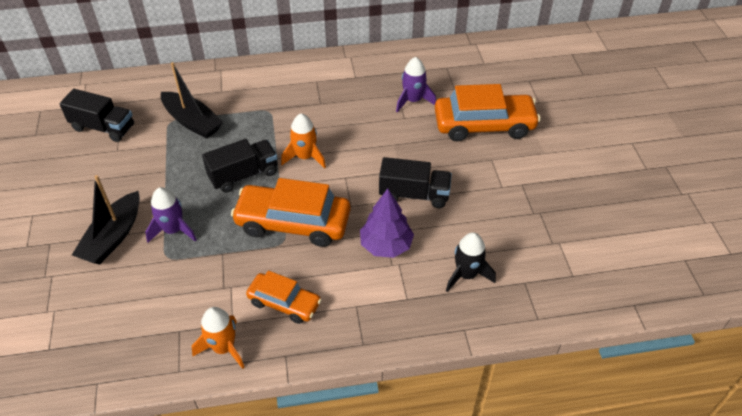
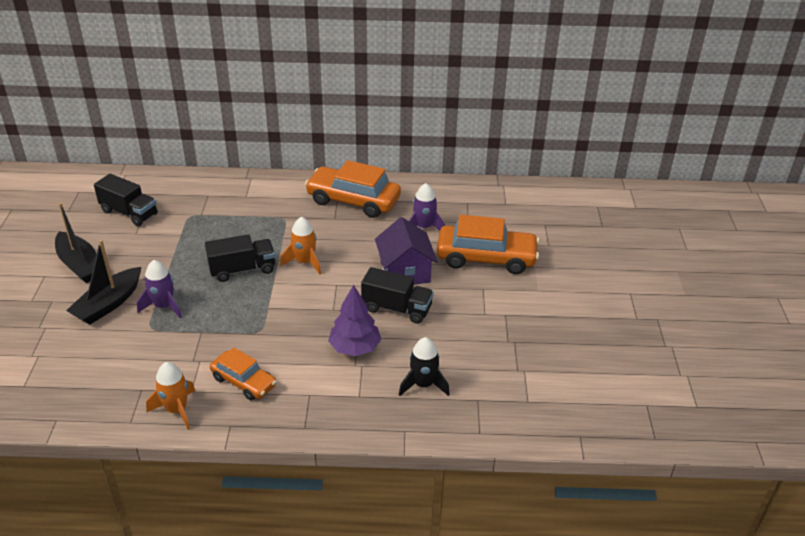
camera: 10 degrees right, 10 degrees down
(192, 122) = (211, 218): black boat -> black boat (80, 265)
(293, 223) = (274, 316): orange car -> orange car (353, 200)
(409, 152) = (405, 272): none -> purple house

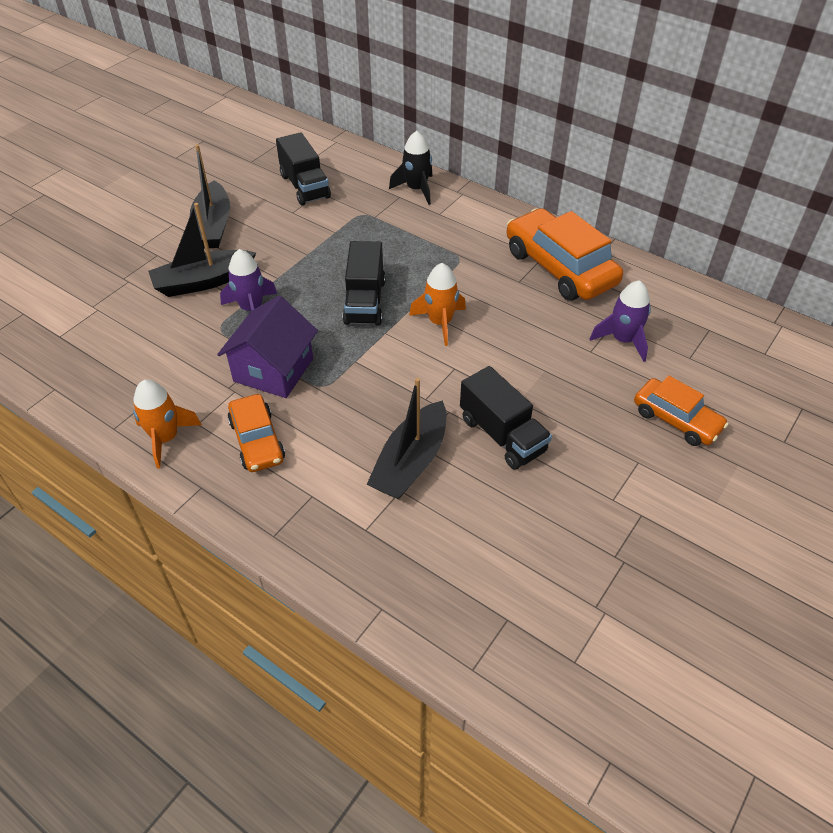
camera: 35 degrees right, 10 degrees up
(242, 269) = (365, 301): black truck -> black truck turned 75 degrees clockwise
(355, 348) = (411, 462): purple tree -> black boat
(405, 272) = (551, 390): purple house -> purple house (273, 370)
(423, 384) = (454, 557): black rocket -> black rocket (416, 189)
(486, 258) = (676, 420): orange car -> orange car, size x0.59

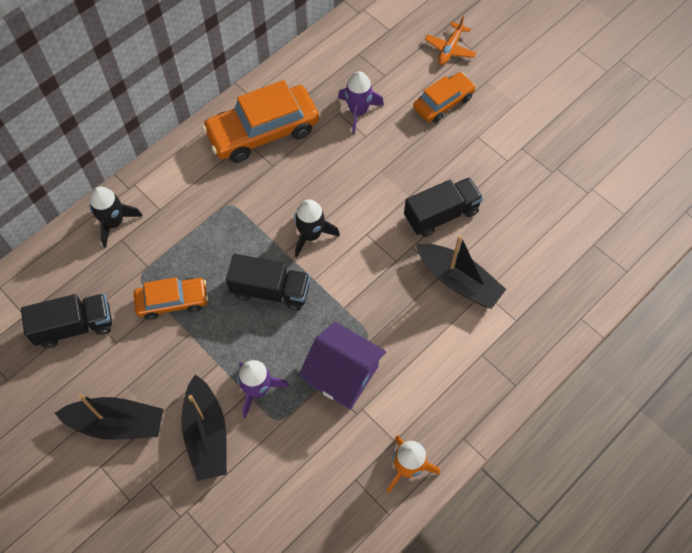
camera: 80 degrees left, 15 degrees up
(257, 441) = (421, 392): orange car -> orange car (172, 301)
(440, 323) = (311, 235): orange rocket -> black rocket
(770, 418) = (450, 49): none -> orange plane

